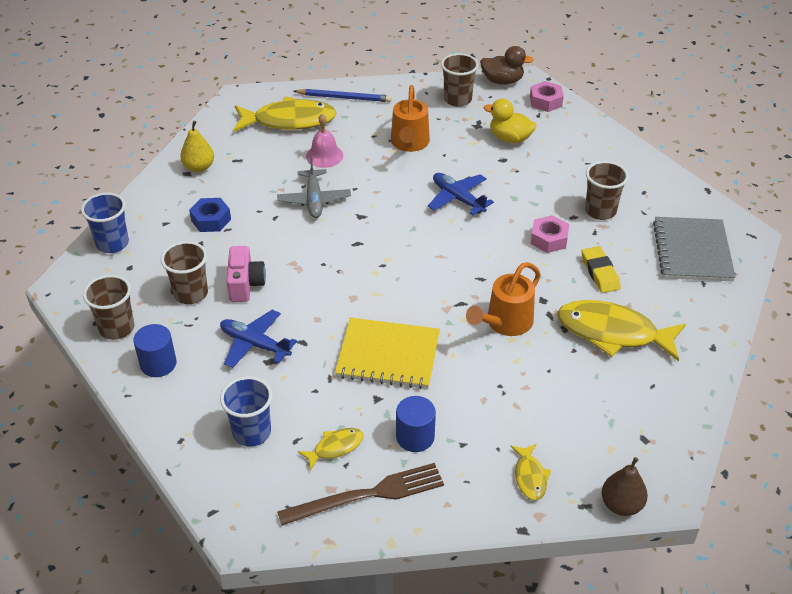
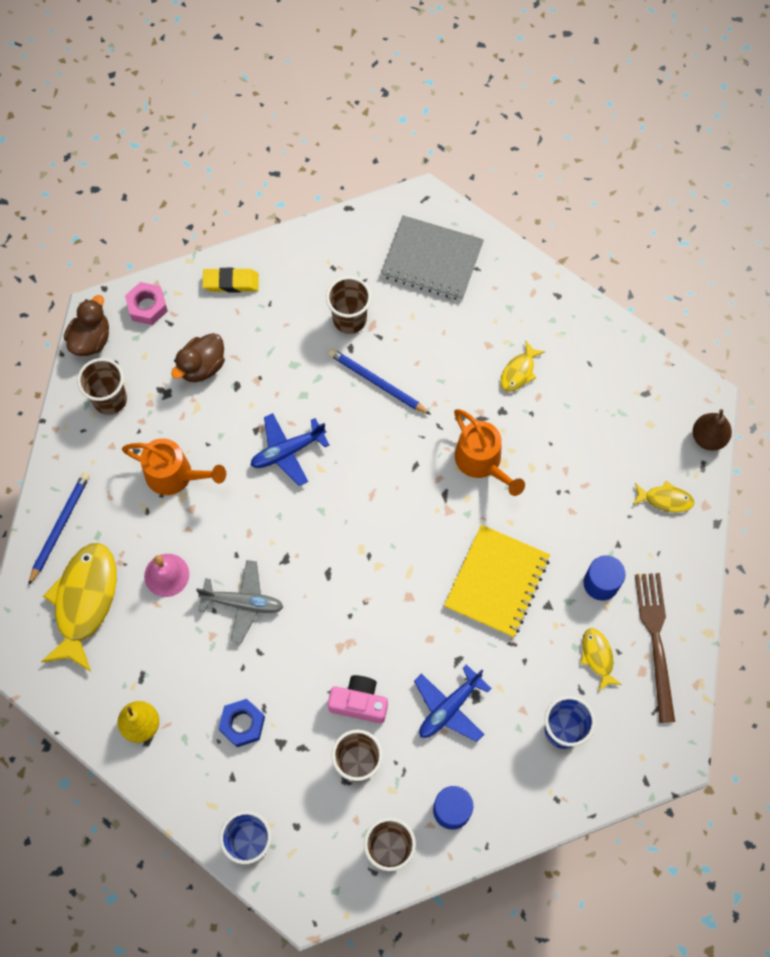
camera: 75 degrees left, 25 degrees up
(510, 138) = (202, 366): yellow duck -> brown duck
(549, 239) = (377, 383): pink nut -> blue pencil
(600, 273) = (438, 353): yellow eraser -> yellow eraser (231, 282)
(613, 333) = (519, 371): yellow fish -> yellow fish, size x0.48

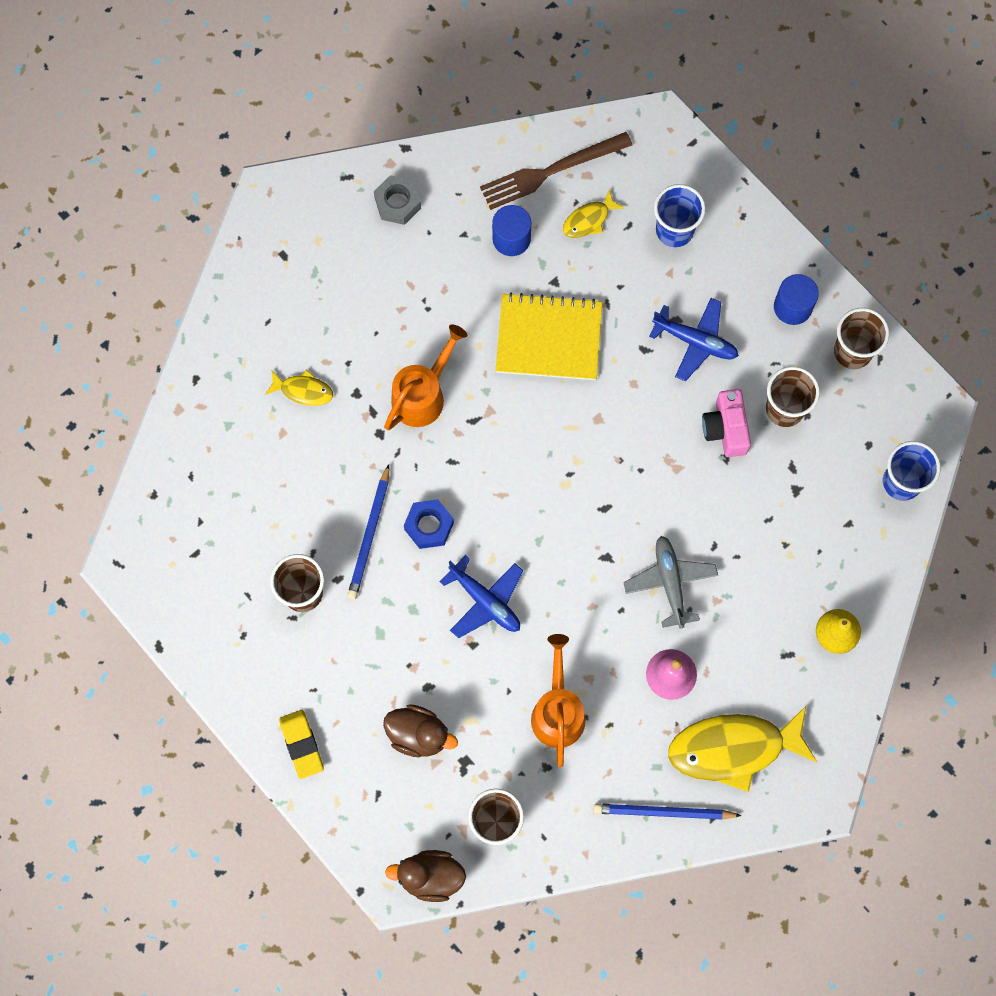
camera: 110 degrees left, 5 degrees up
(147, 307) = (366, 829): pink nut -> none
(242, 724) = (793, 534): blue nut -> blue nut (429, 526)
(432, 260) = (196, 528): grey notebook -> none
(665, 499) = (397, 203): yellow fish -> grey nut
(708, 437) = (312, 180): brown pear -> none

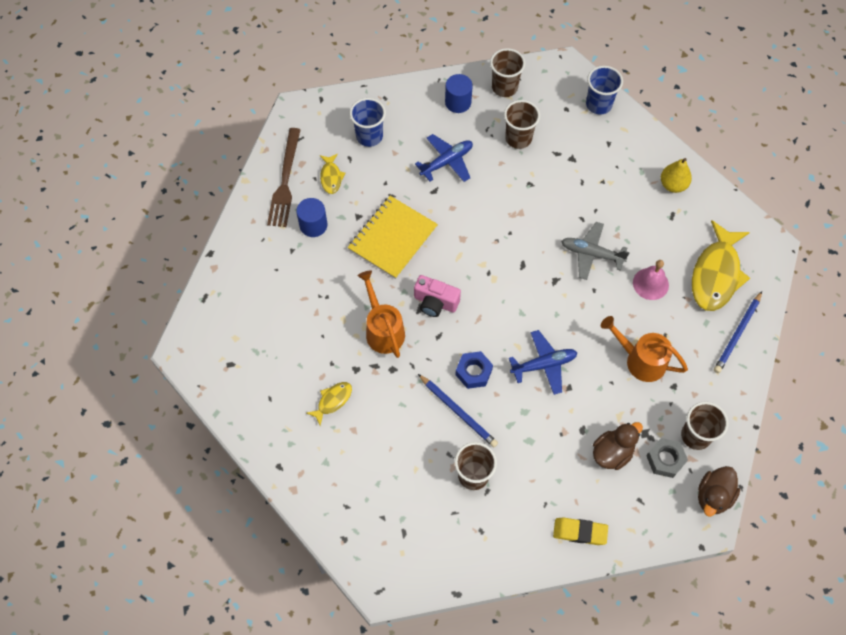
camera: 60 degrees left, 10 degrees down
(397, 203) = (244, 277): grey nut -> grey nut (665, 459)
(725, 429) = (512, 174): pink camera -> pink camera (435, 302)

